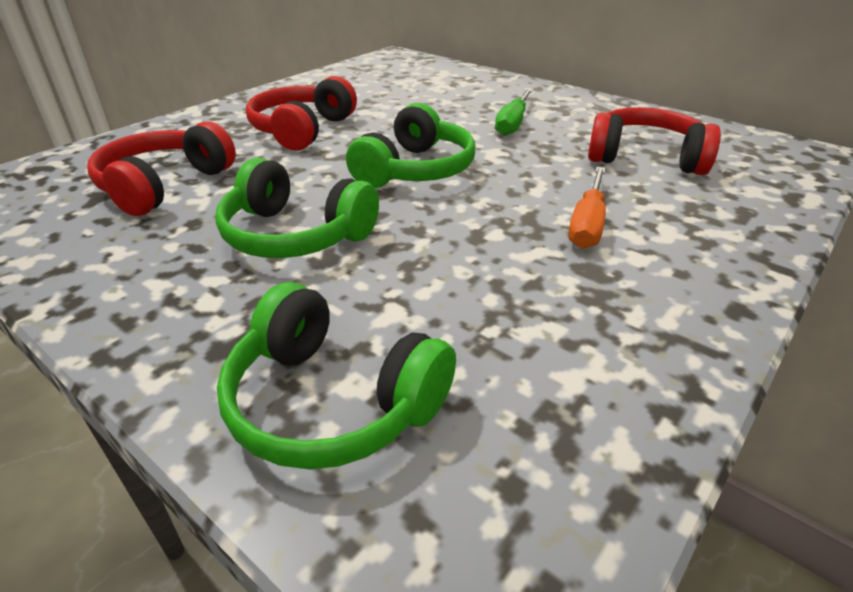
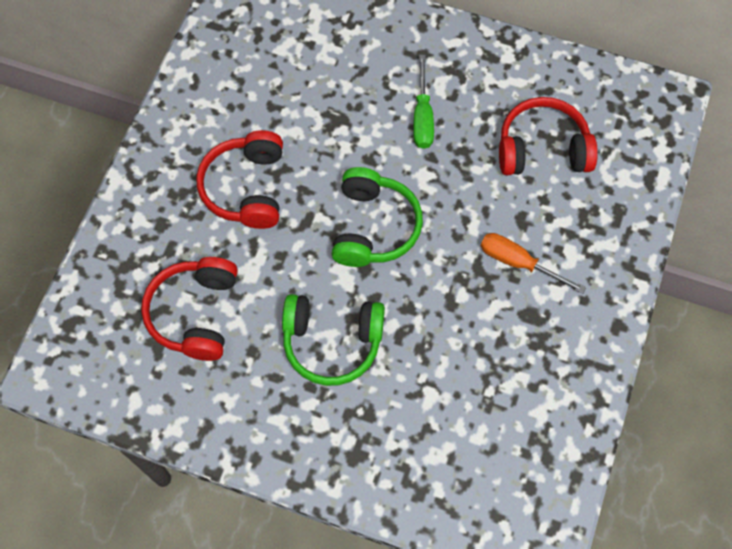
camera: 20 degrees left, 30 degrees up
(332, 401) = (431, 470): green headphones -> none
(587, 224) = (518, 263): orange screwdriver -> orange screwdriver turned 120 degrees clockwise

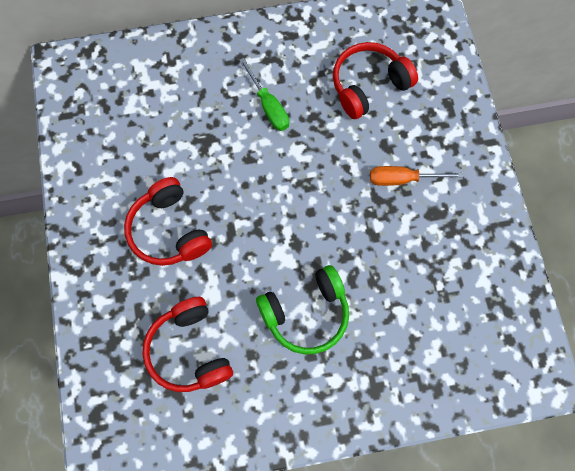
camera: 30 degrees left, 5 degrees up
(373, 227) = (283, 209): green headphones -> none

